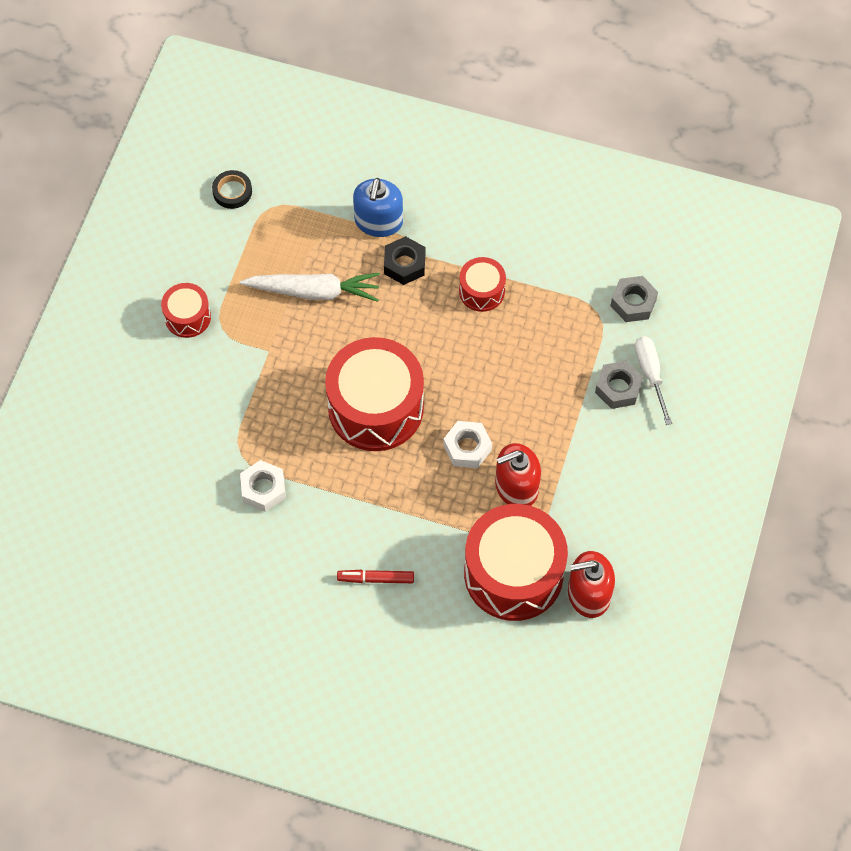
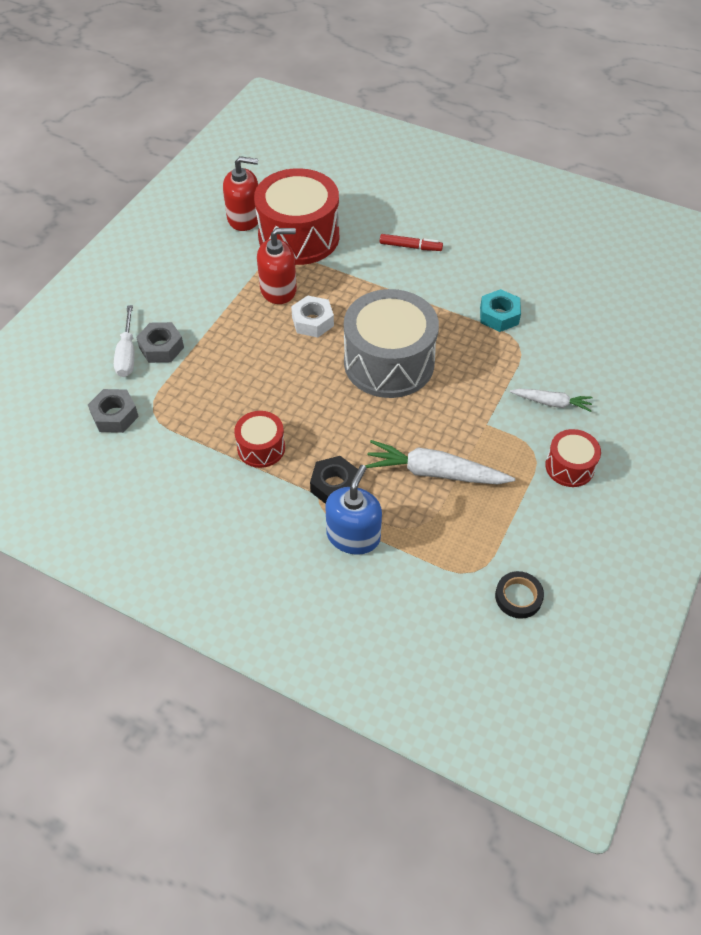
camera: 170 degrees left, 10 degrees down
(204, 385) = (551, 403): none -> white carrot
(263, 489) = (499, 316): white nut -> turquoise nut
(375, 407) = (389, 362): red drum -> grey drum

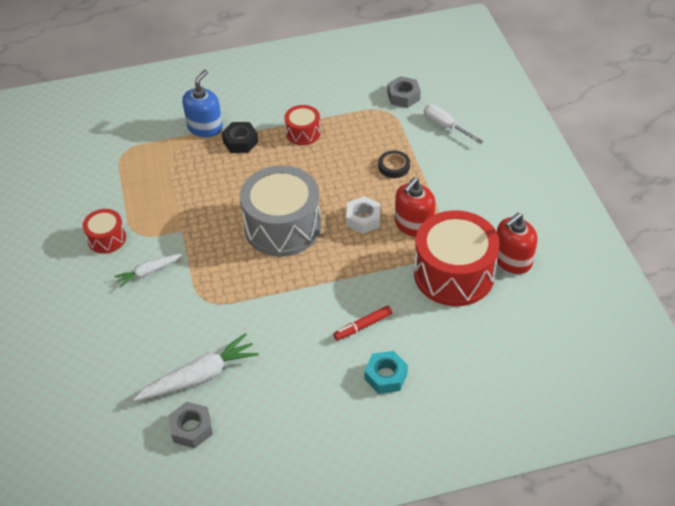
camera: 140 degrees right, 5 degrees down
(161, 347) = (432, 142): grey nut -> grey nut (191, 428)
(353, 535) = (205, 127): blue soap dispenser -> blue soap dispenser turned 135 degrees counterclockwise
(434, 472) = (189, 183): white carrot -> white carrot (200, 376)
(499, 316) = (239, 313): turquoise nut -> turquoise nut (385, 376)
(518, 597) = (89, 155): black tape -> black tape (394, 166)

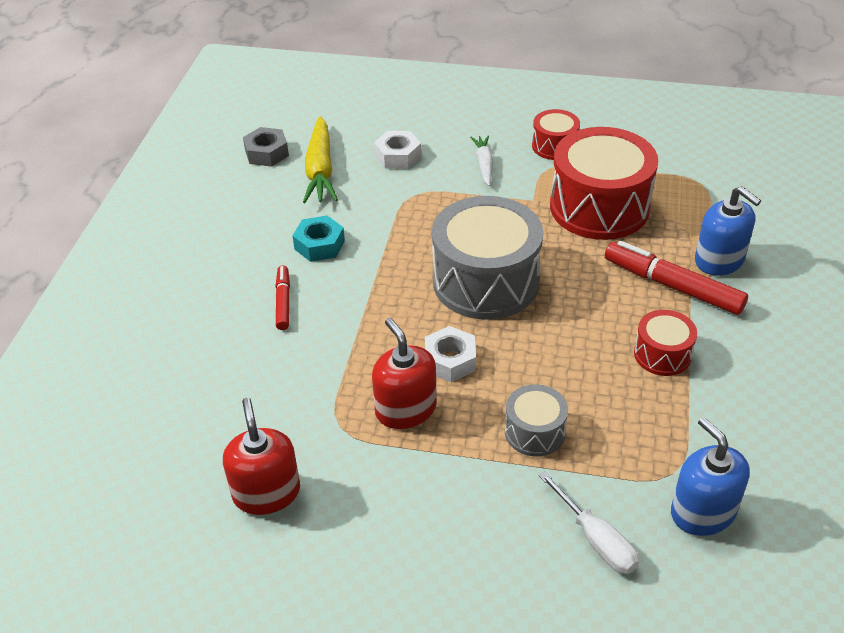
camera: 115 degrees right, 5 degrees down
(158, 331) = (398, 156): none -> white nut
(200, 376) = (320, 170): white carrot -> yellow carrot
(240, 142) = (672, 286): black nut -> red marker
(385, 376) = (204, 297): turquoise nut -> turquoise nut (319, 245)
(394, 166) = (534, 432): black tape -> grey drum
(403, 96) = (702, 512): grey nut -> blue soap dispenser
(445, 126) = (596, 539): white screwdriver -> white screwdriver turned 75 degrees clockwise
(454, 274) = (292, 416): red drum -> red drum (599, 207)

